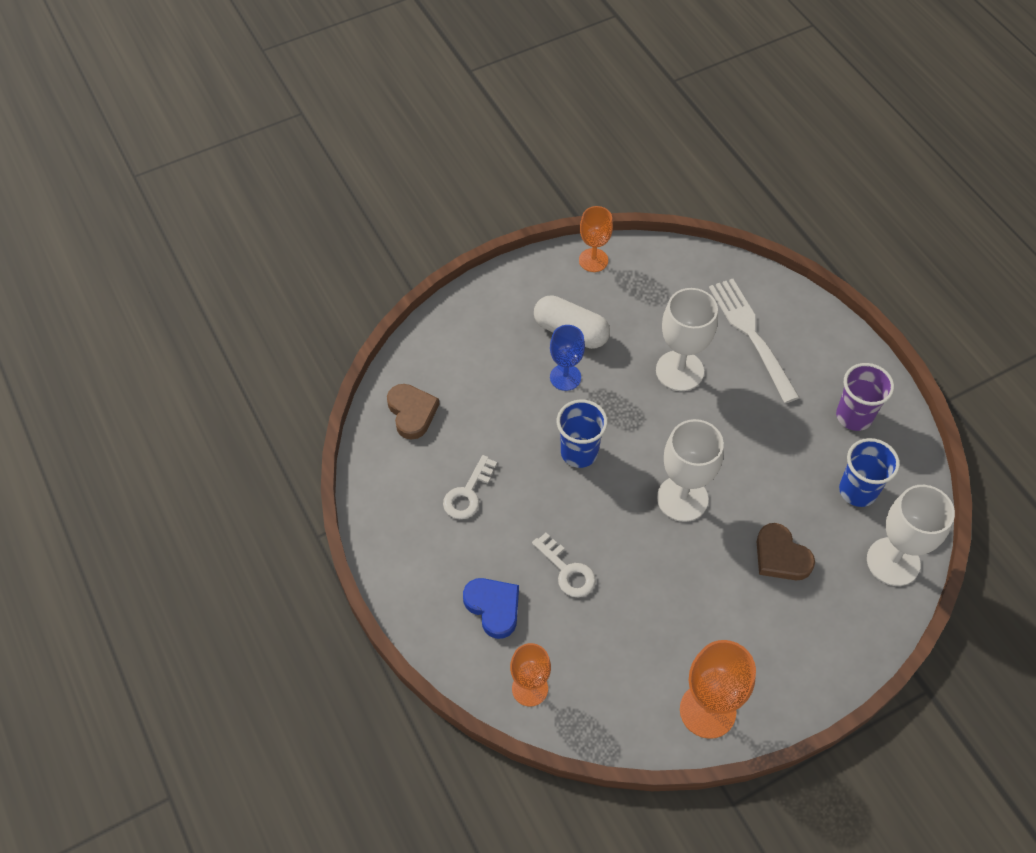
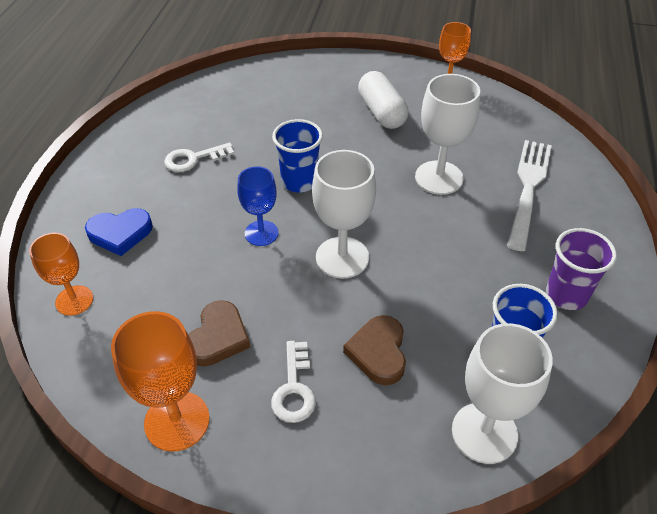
camera: 40 degrees right, 10 degrees down
(412, 412) = (218, 97): brown heart -> brown heart (218, 337)
(493, 607) = (120, 233): blue heart -> blue heart turned 75 degrees clockwise
(565, 377) = (345, 134): blue goblet -> blue goblet (261, 233)
(567, 570) = (198, 246): white key -> white key (294, 388)

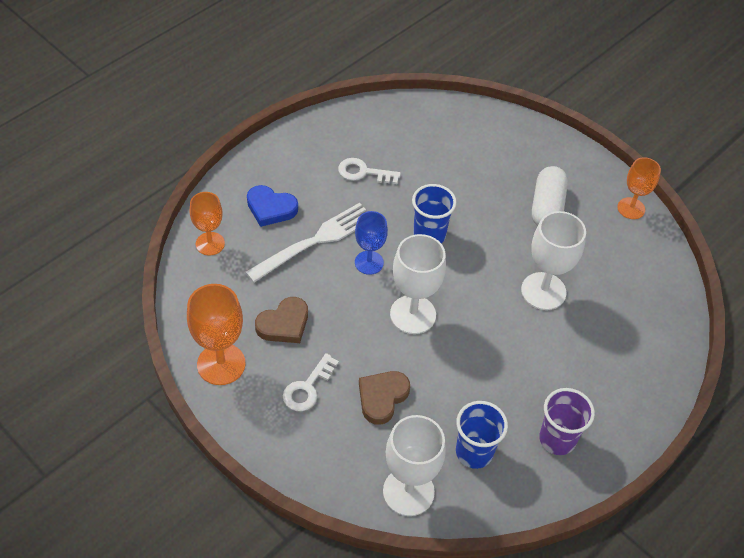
camera: 30 degrees right, 5 degrees up
(528, 189) = (610, 341): white fork -> white fork (315, 241)

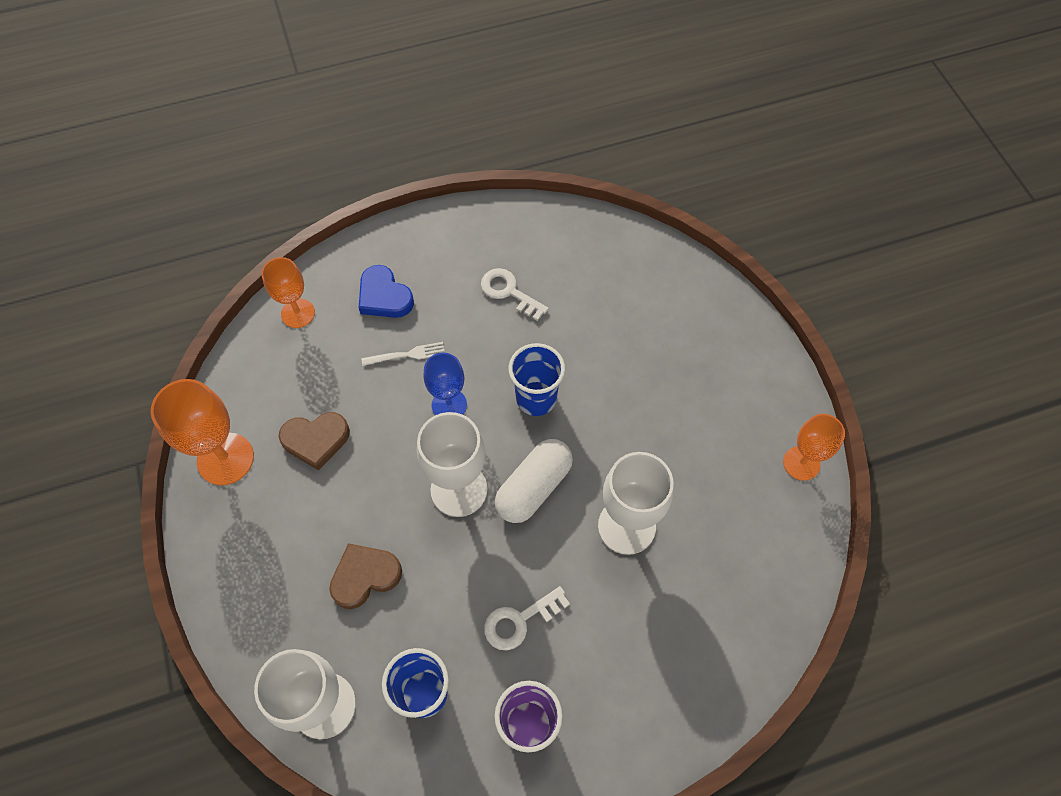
camera: 30 degrees right, 10 degrees up
(307, 387) = (295, 527): white key -> white key (520, 620)
(315, 241) = (407, 355): white fork -> white fork, size x0.48
(546, 207) = (696, 419): white capsule -> white capsule (533, 487)

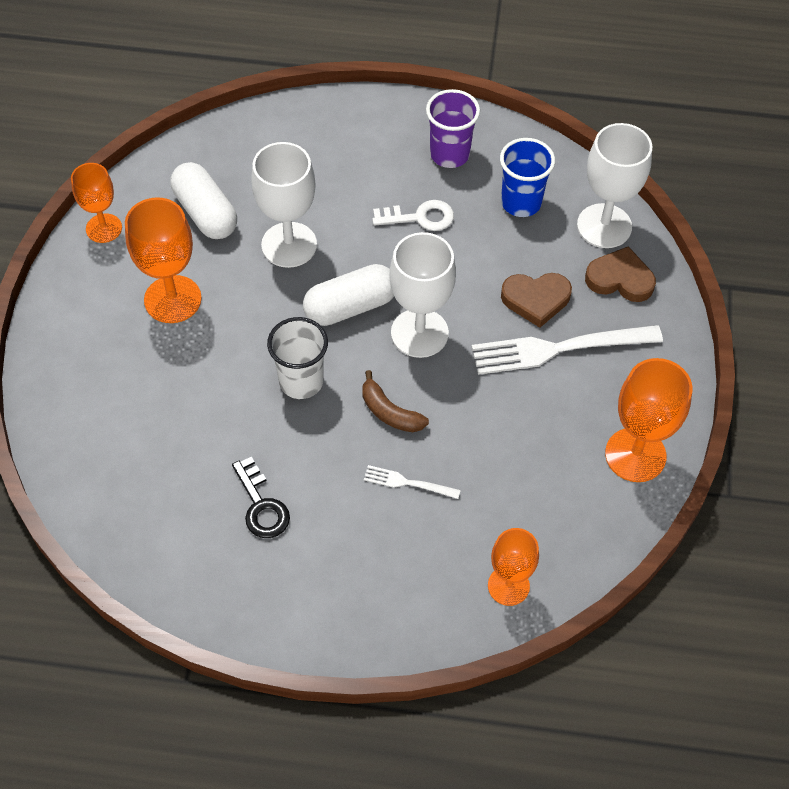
camera: 155 degrees left, 5 degrees down
(316, 440) = (538, 434): brown heart -> brown heart (620, 279)
(324, 532) = (559, 349): none -> white fork
(384, 296) = (402, 563): blue heart -> none
(449, 405) = (389, 412): blue goblet -> brown banana
(509, 292) = (261, 505): white key -> black key
(536, 398) = (301, 381): blue cup -> white cup
(690, 423) = (172, 299): none -> orange goblet
(725, 524) = (205, 213): none -> white capsule

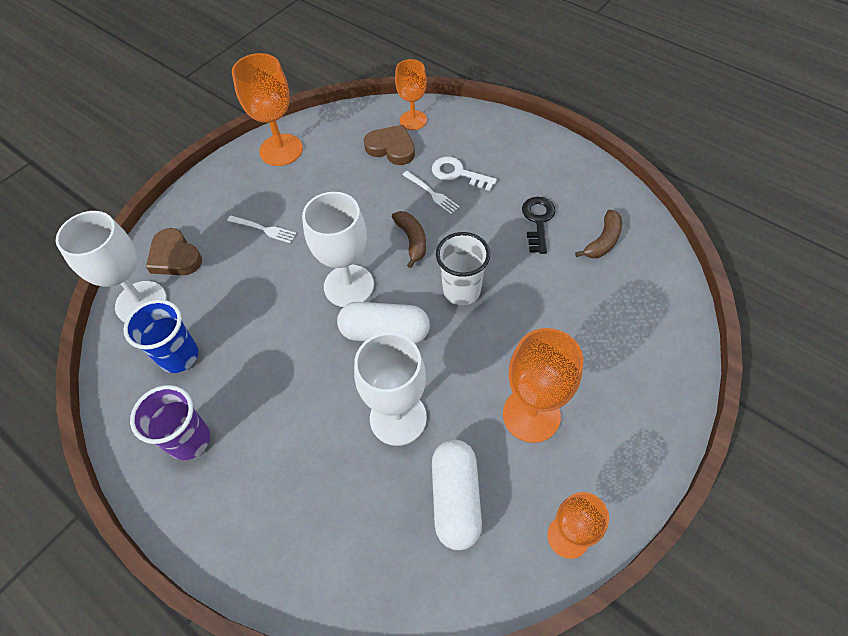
camera: 145 degrees left, 0 degrees up
(173, 514) = (603, 241): none -> brown banana
(420, 217) = (269, 386): white key -> white key (458, 174)
(536, 300) = (246, 270): brown heart -> brown heart (391, 148)
(559, 349) = (264, 229): white fork -> white fork, size x0.48

